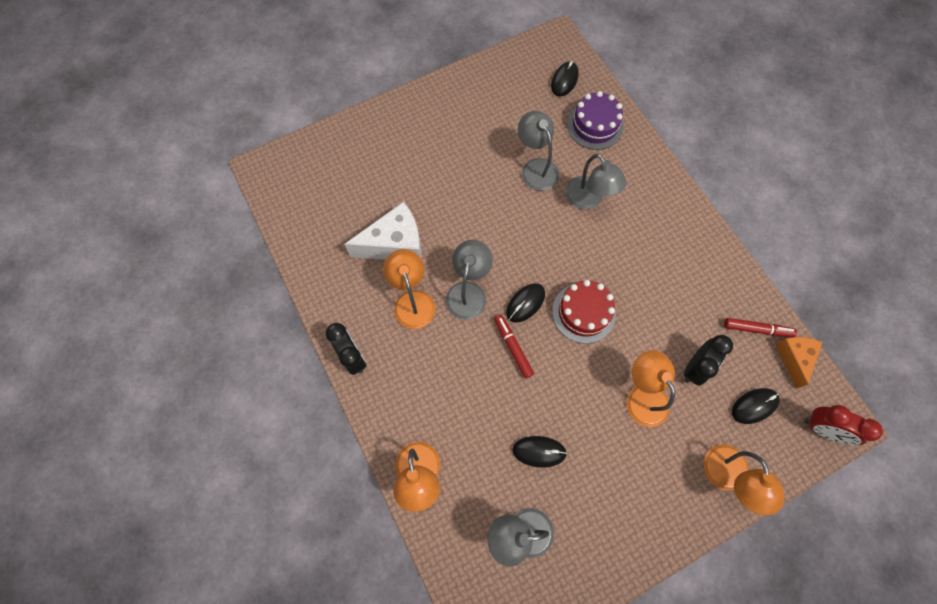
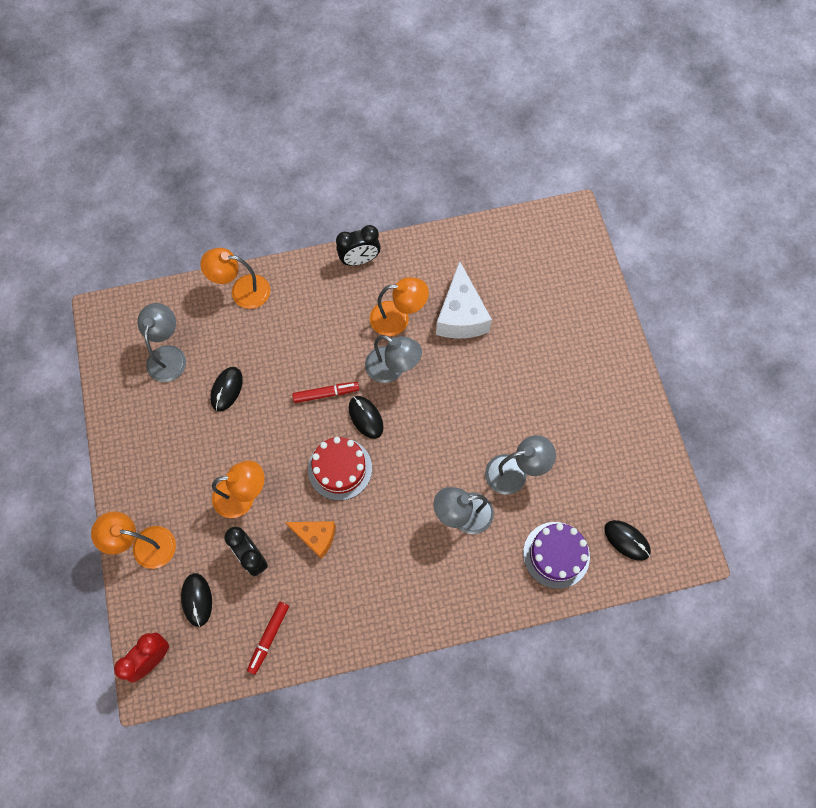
camera: 105 degrees right, 0 degrees up
(793, 358) = (227, 663): orange cheese -> orange cheese (316, 537)

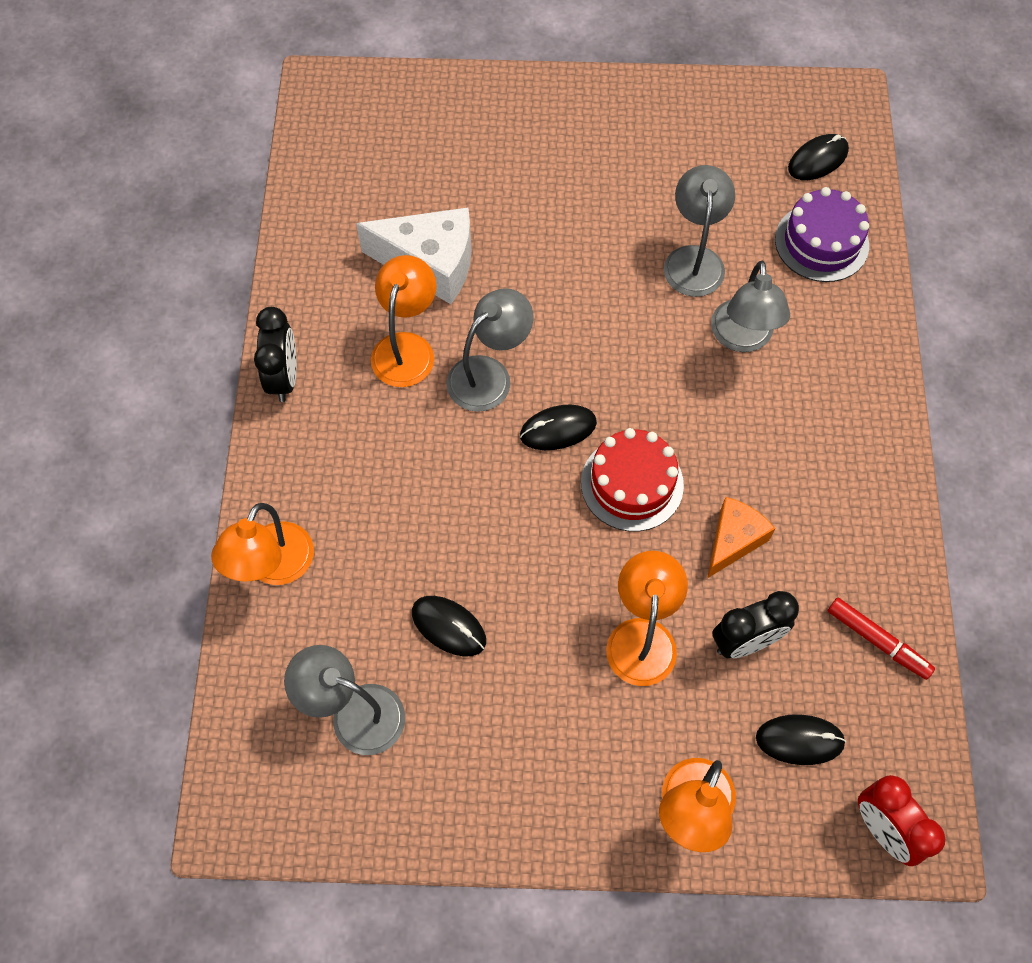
camera: 75 degrees left, 5 degrees down
(326, 394) = (502, 476): red marker -> none

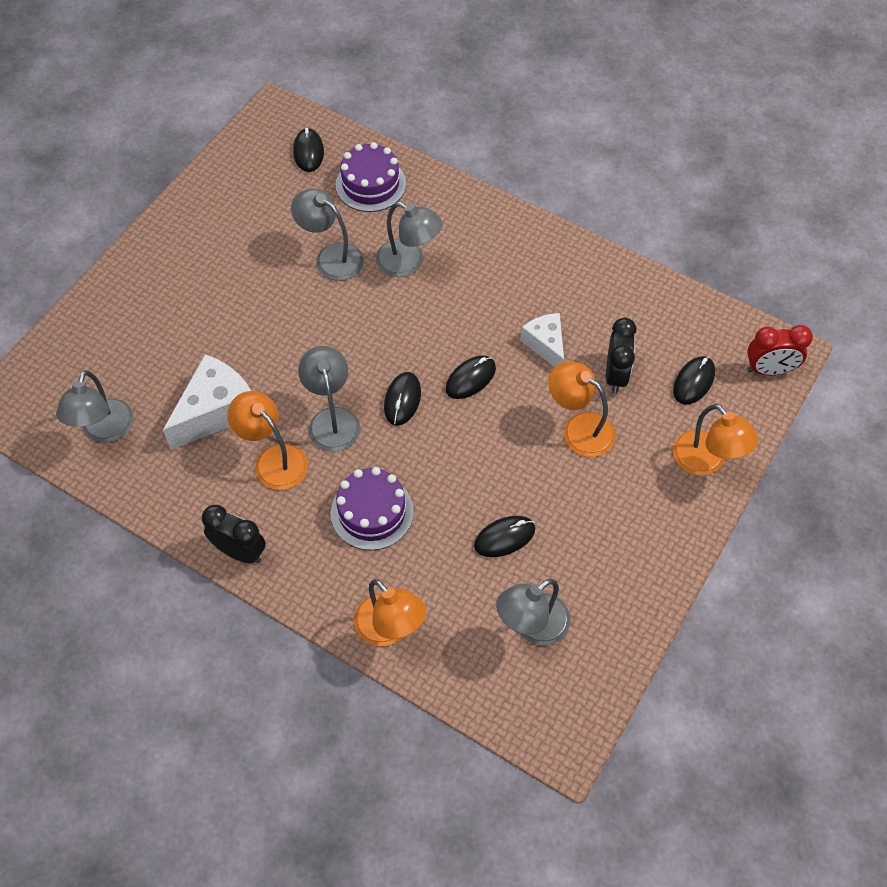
camera: 60 degrees left, 5 degrees down
(347, 184) = (104, 431): none -> grey lamp
(400, 475) = (372, 512): none -> purple cake
(632, 484) = (470, 379): red cake -> black mouse
(733, 540) = (545, 345): orange cheese -> white cheese
(877, 641) = (655, 308): red marker -> none

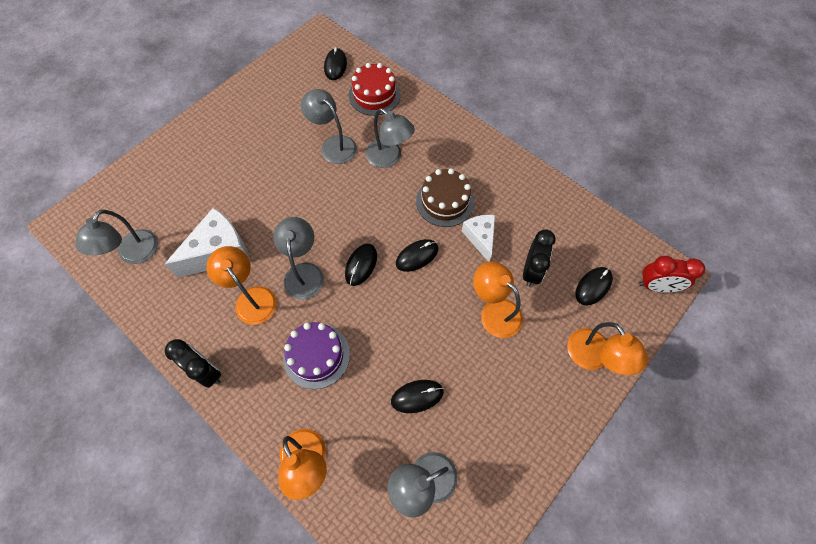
camera: 10 degrees right, 5 degrees up
(370, 184) = (374, 95): purple cake -> red cake
(492, 307) = (445, 201): none -> brown cake

